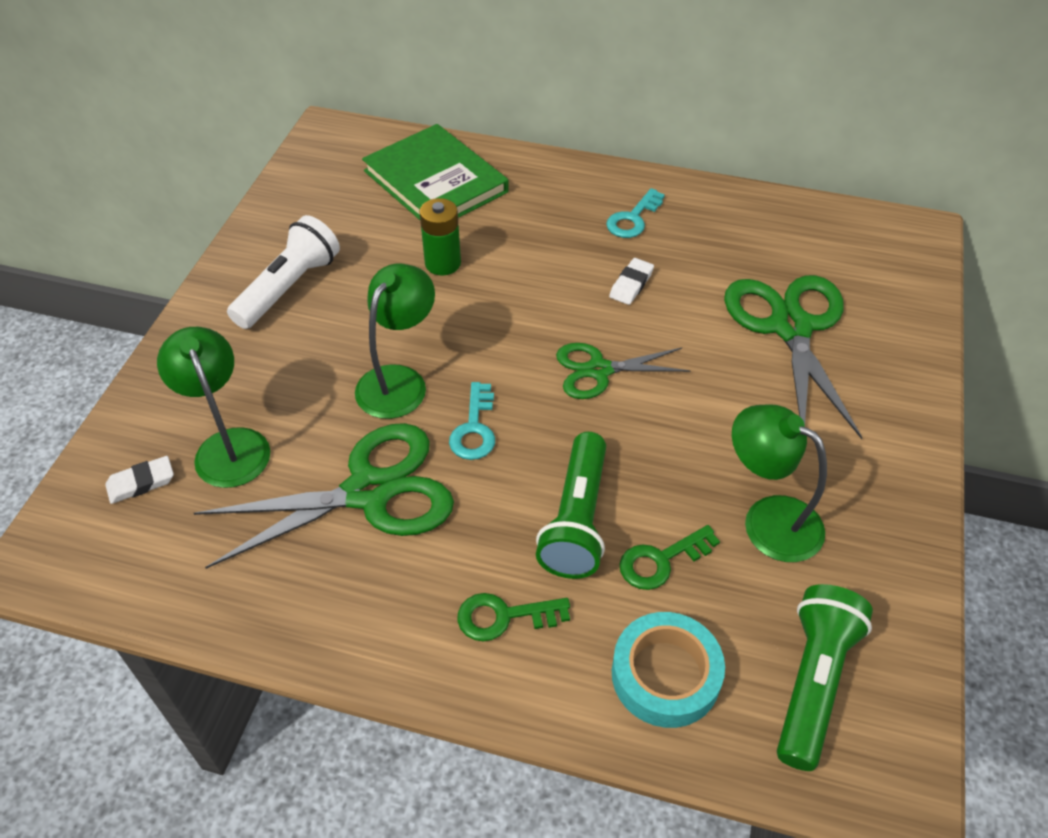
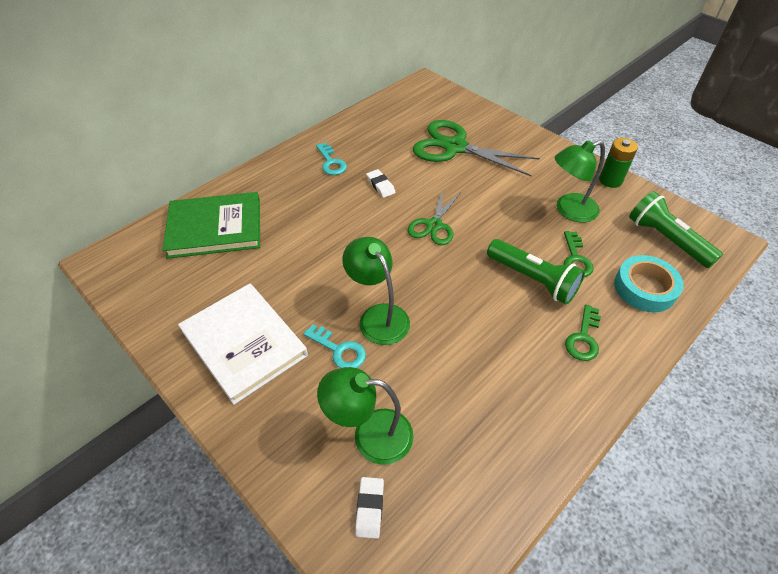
camera: 60 degrees left, 0 degrees up
(289, 288) = (244, 343): white flashlight -> white book
(369, 492) = (460, 367): green scissors -> none
(442, 263) = (294, 255): green battery -> green battery (610, 180)
(474, 428) = (441, 295): turquoise key -> turquoise key (339, 350)

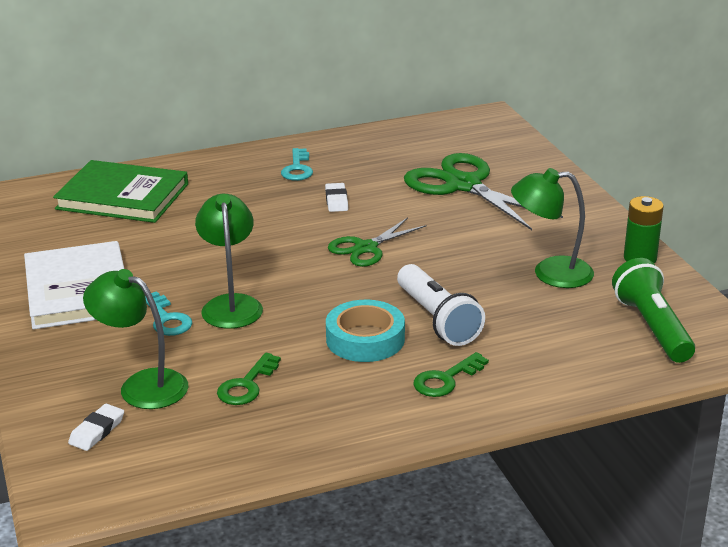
camera: 25 degrees right, 20 degrees down
(533, 280) = (437, 319): green flashlight -> white flashlight
(575, 258) = (510, 315): green key -> green key (247, 385)
(644, 288) = (571, 360): turquoise tape -> turquoise tape (365, 339)

